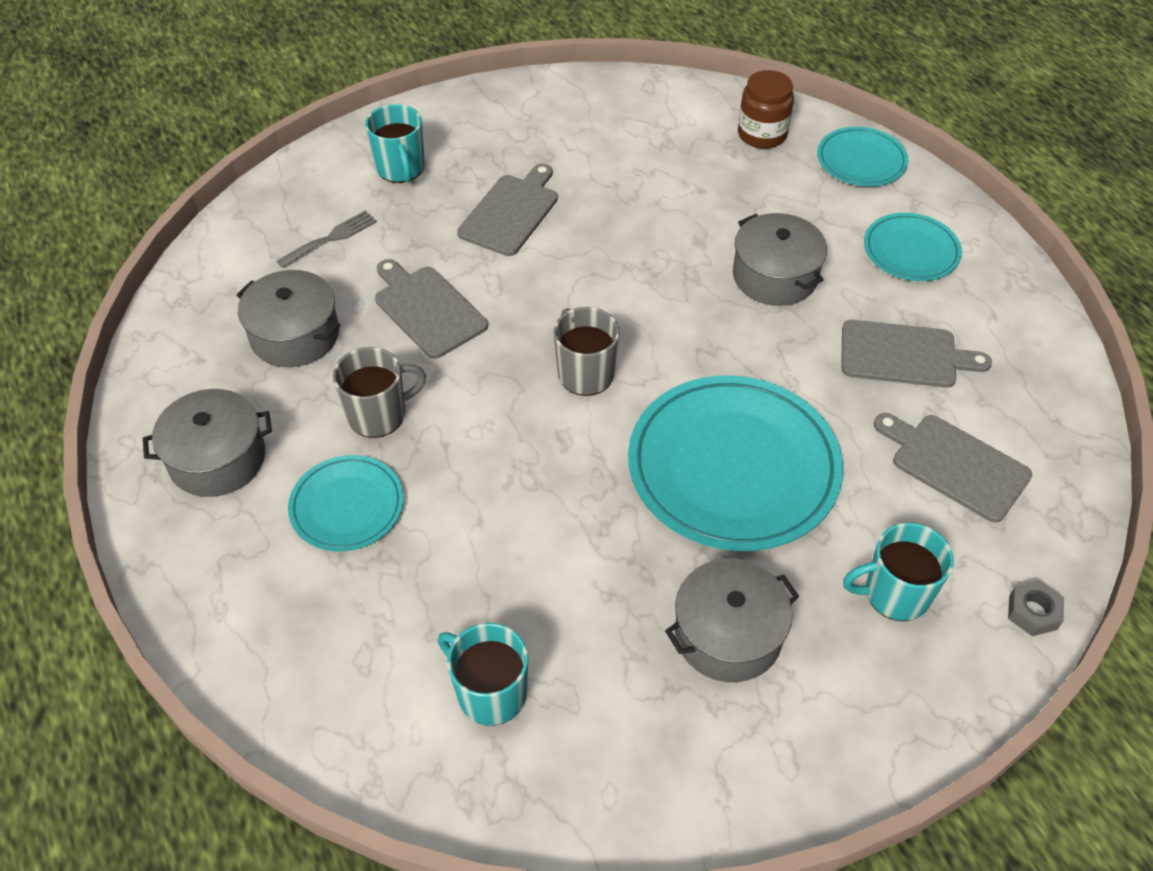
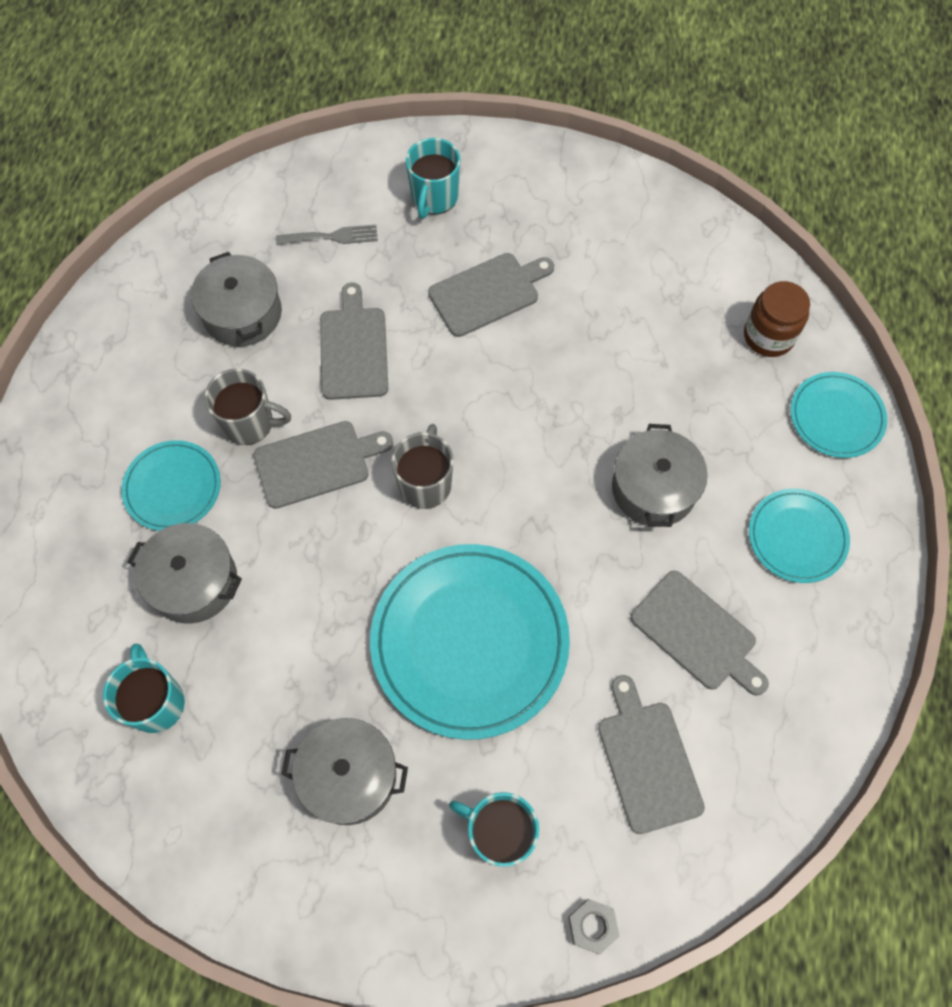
camera: 35 degrees right, 15 degrees up
(217, 458) = (117, 390): grey pot -> grey pot (194, 582)
(472, 411) = (317, 463): none -> grey cutting board

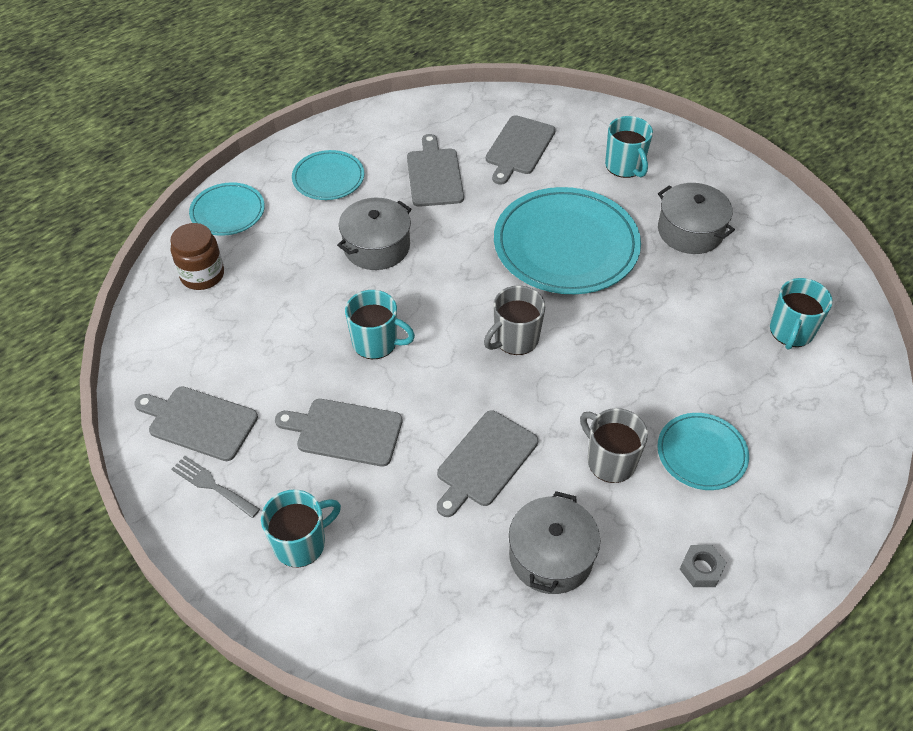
camera: 140 degrees left, 15 degrees down
(194, 582) = (723, 382): grey pot -> none
(317, 463) = (580, 399): grey cutting board -> grey cutting board (199, 422)
(332, 237) = (418, 571): grey fork -> grey fork (212, 485)
(545, 386) = (376, 343): none -> turquoise mug
(592, 926) = (609, 115): grey nut -> grey nut (701, 569)

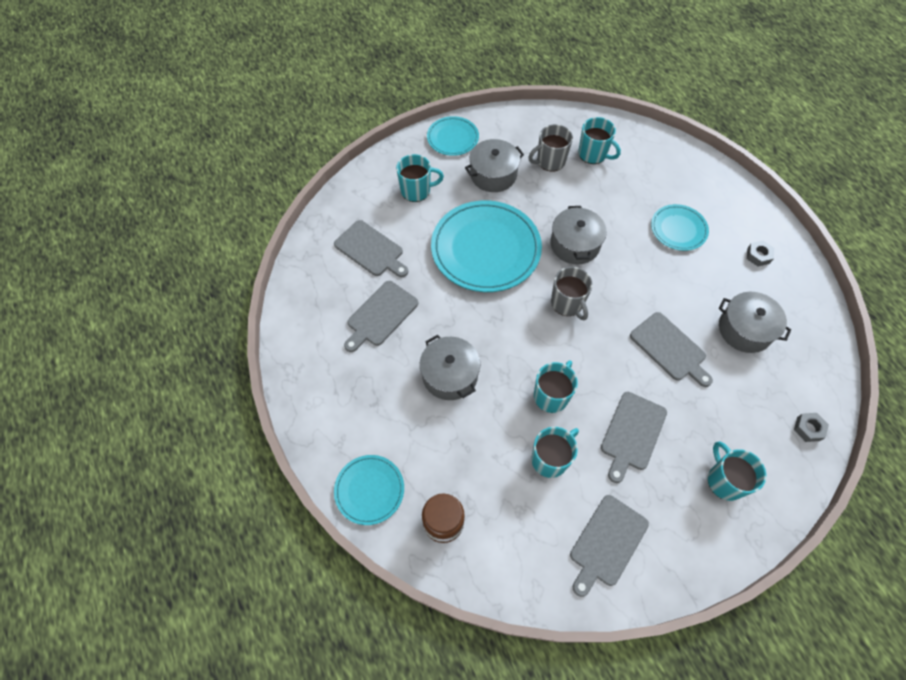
camera: 75 degrees left, 10 degrees up
(212, 485) = (669, 539): grey fork -> none
(293, 354) = (550, 459): none -> turquoise mug
(328, 178) = (355, 397): turquoise plate -> turquoise plate (452, 138)
(405, 651) = (808, 428): none -> grey nut
(434, 175) = (380, 315): grey cutting board -> grey cutting board turned 60 degrees counterclockwise
(610, 461) = (678, 278): grey mug -> grey mug (550, 161)
(615, 333) = (575, 244): none -> grey pot

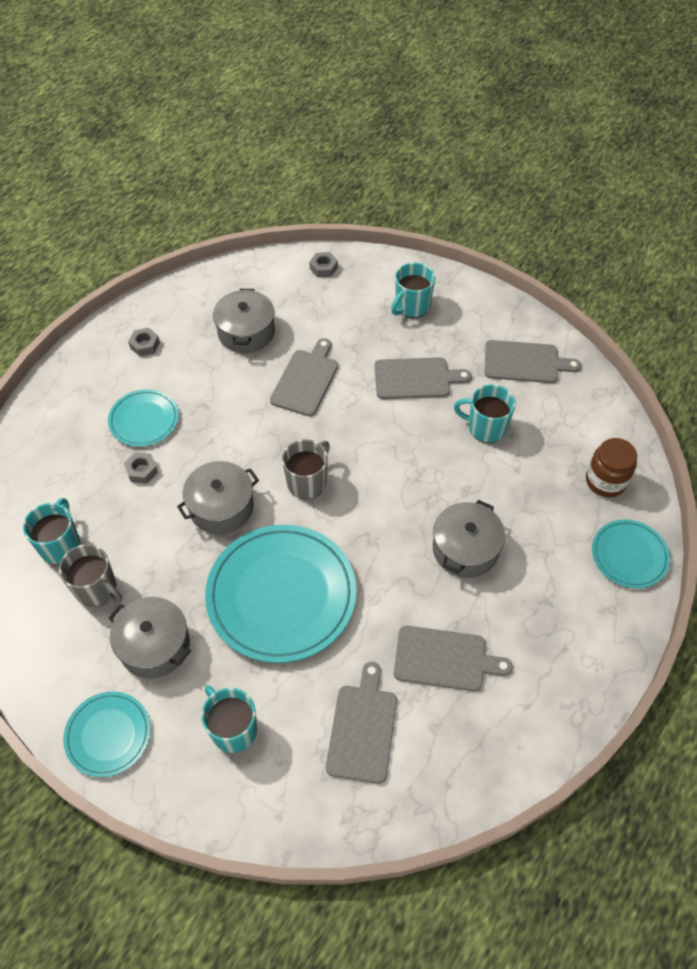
camera: 120 degrees left, 5 degrees down
(551, 395) = (423, 452): turquoise mug -> none
(631, 212) = (142, 470): none -> grey nut

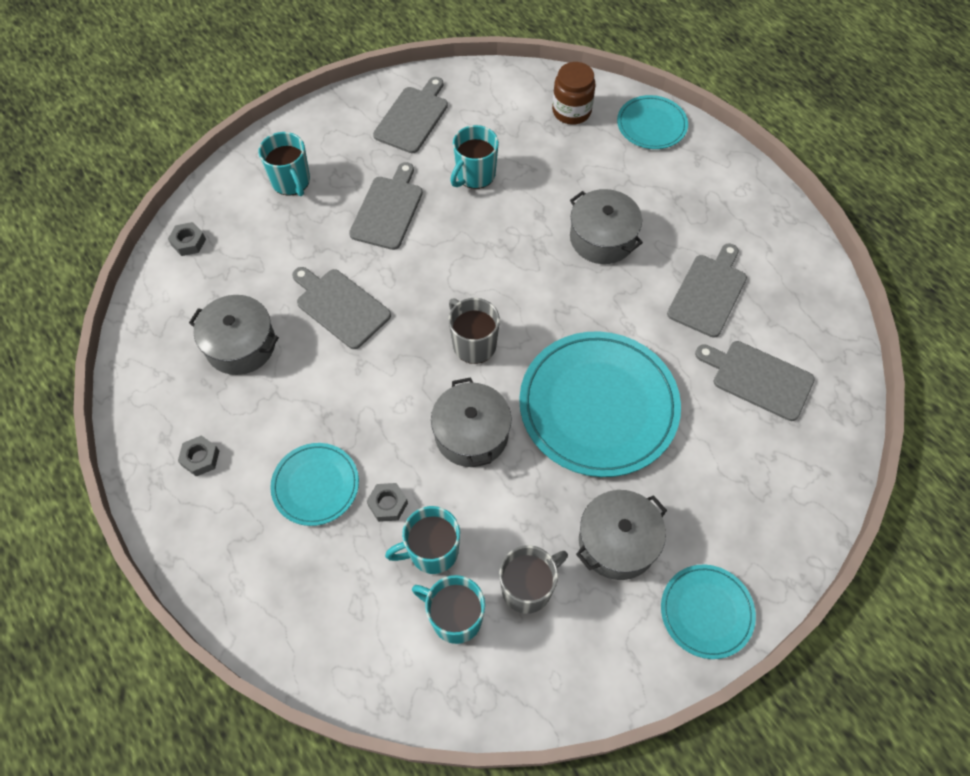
camera: 70 degrees left, 5 degrees up
(233, 728) = (730, 489): turquoise mug -> turquoise mug (432, 551)

